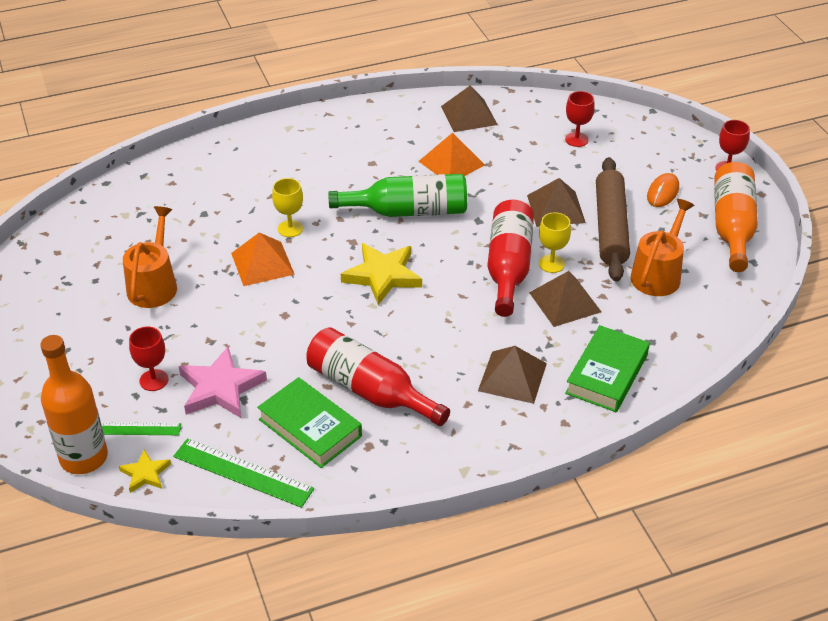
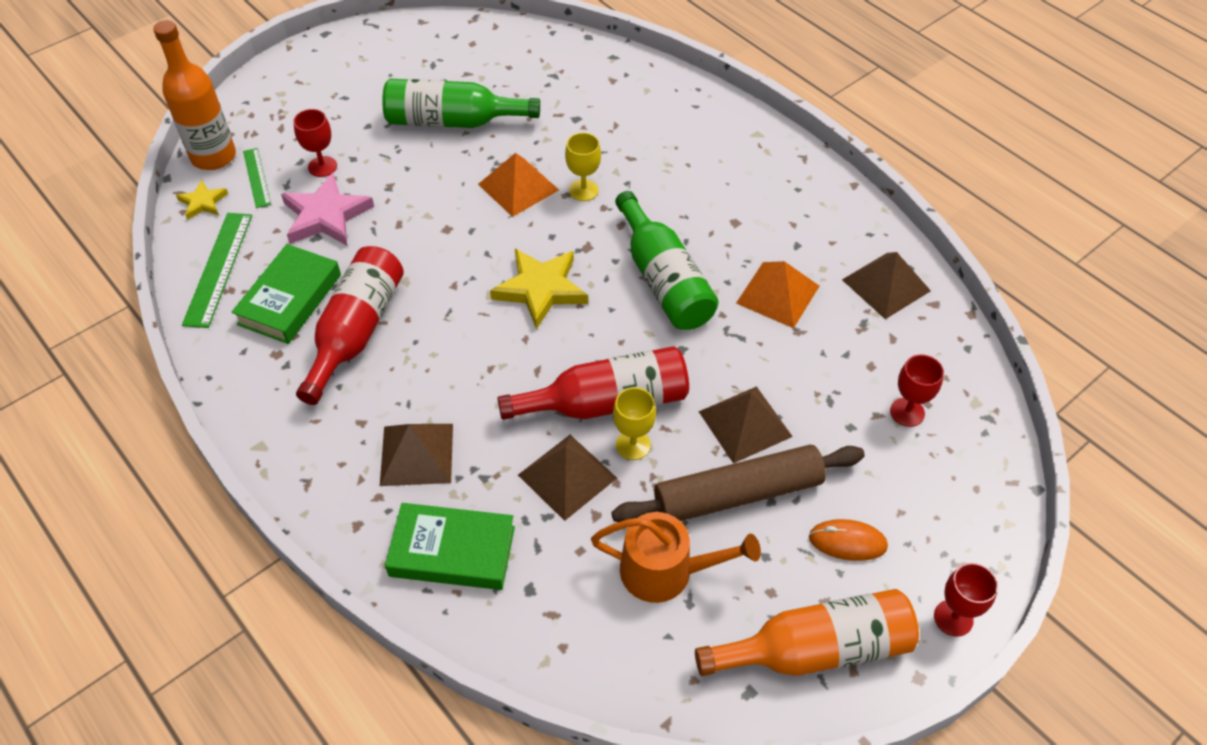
camera: 70 degrees right, 10 degrees up
(154, 285) = (452, 121): orange watering can -> green bottle

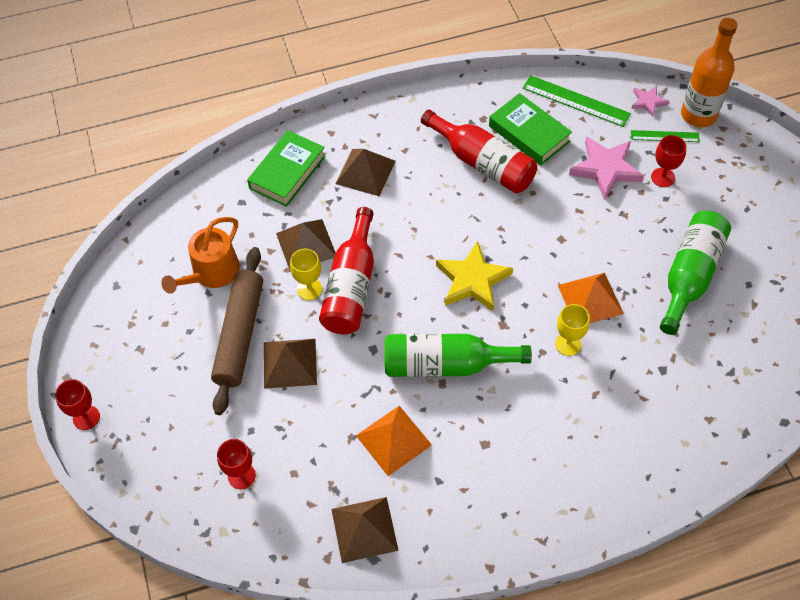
camera: 115 degrees right, 5 degrees up
(203, 202) = (648, 102): yellow star -> pink star
(816, 649) = (117, 331): orange bottle -> none
(847, 542) = (170, 383): orange mouse -> none

